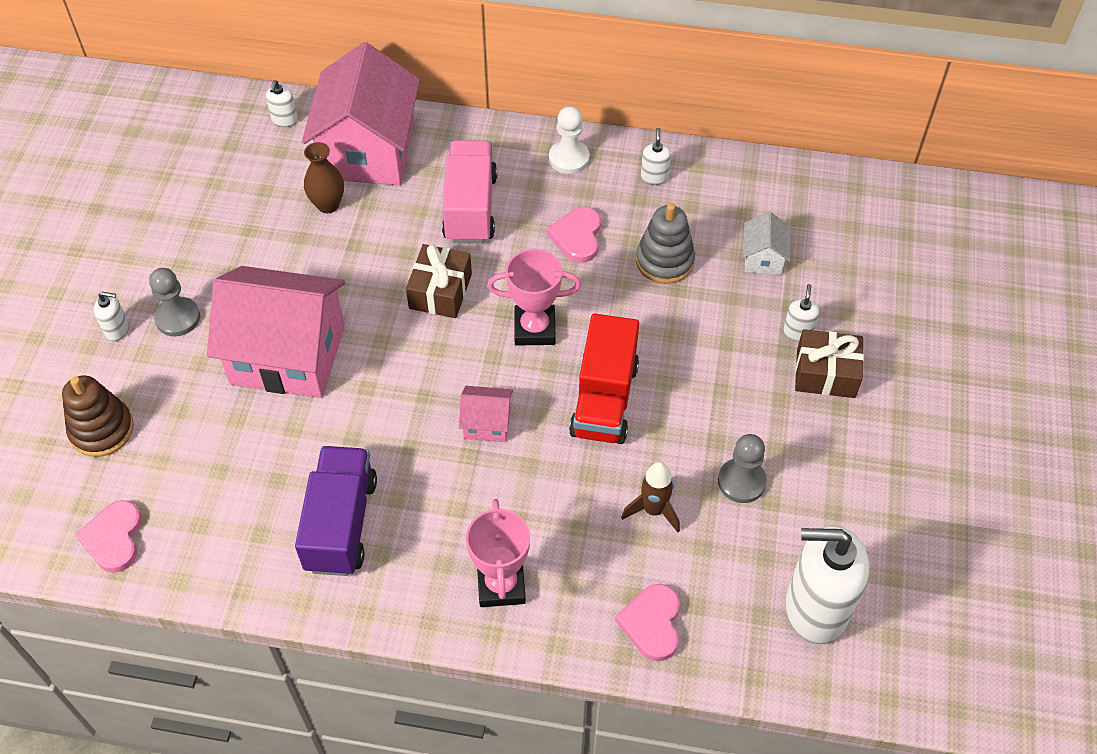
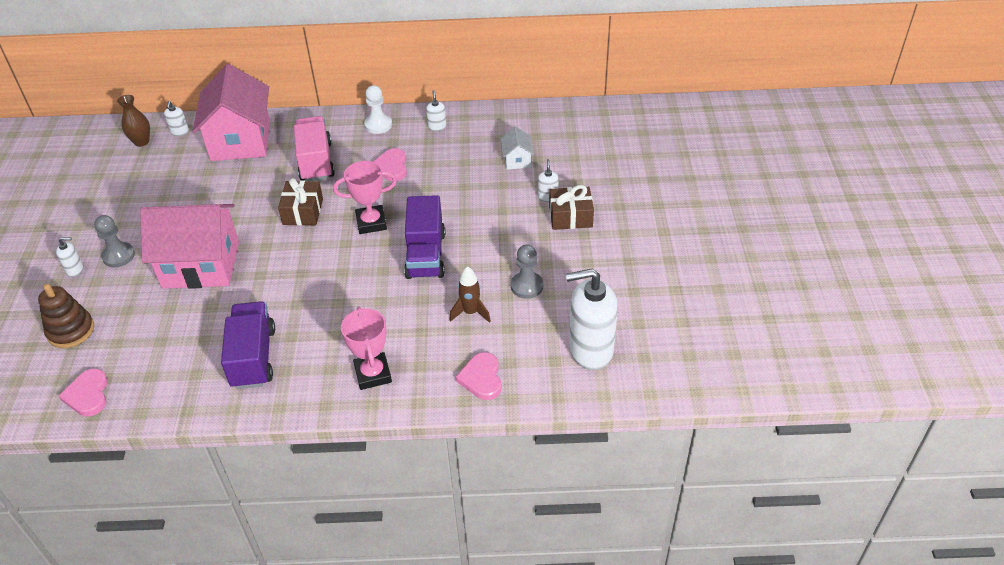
camera: 10 degrees left, 10 degrees down
(328, 205) = (217, 175): brown vase -> brown vase (141, 142)
(487, 423) = (347, 282): pink house -> none
(604, 399) = (425, 255): red truck -> purple truck
(664, 261) = (452, 171): grey stacking toy -> none

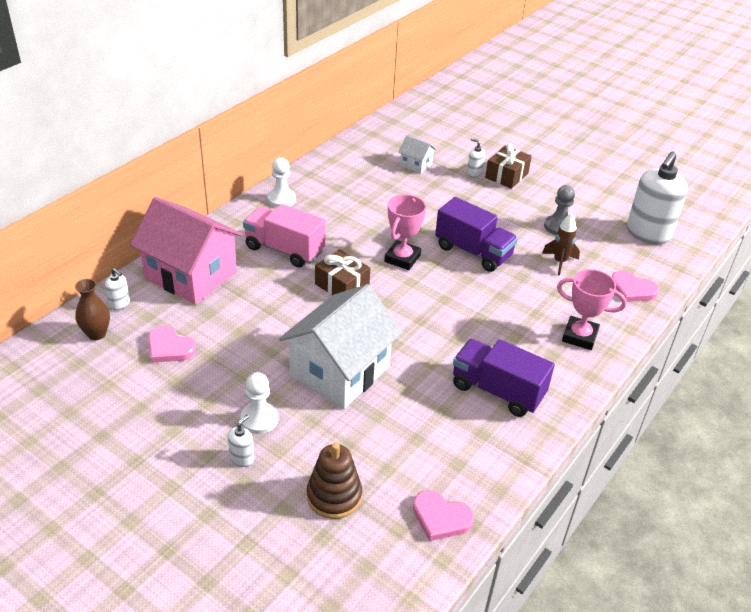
camera: 55 degrees left, 5 degrees down
(118, 256) = (259, 419): grey pawn -> white pawn
(201, 265) = (340, 371): pink house -> white house
(391, 167) = (345, 218): pink heart -> pink heart (169, 347)
(437, 127) = (326, 176): white soap dispenser -> none

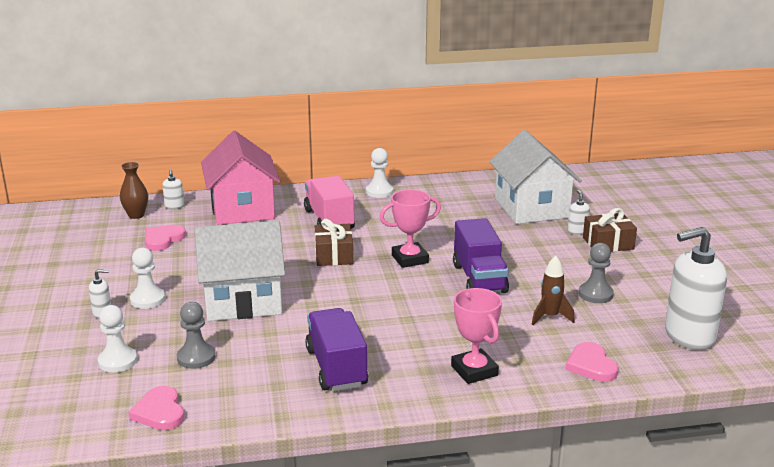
camera: 45 degrees right, 15 degrees down
(169, 347) = (163, 239): pink heart -> pink heart turned 45 degrees clockwise
(334, 496) = (117, 361): brown stacking toy -> white pawn
(389, 449) = (196, 357): none -> grey pawn
(416, 164) = (531, 208): white house -> white house, size x2.30

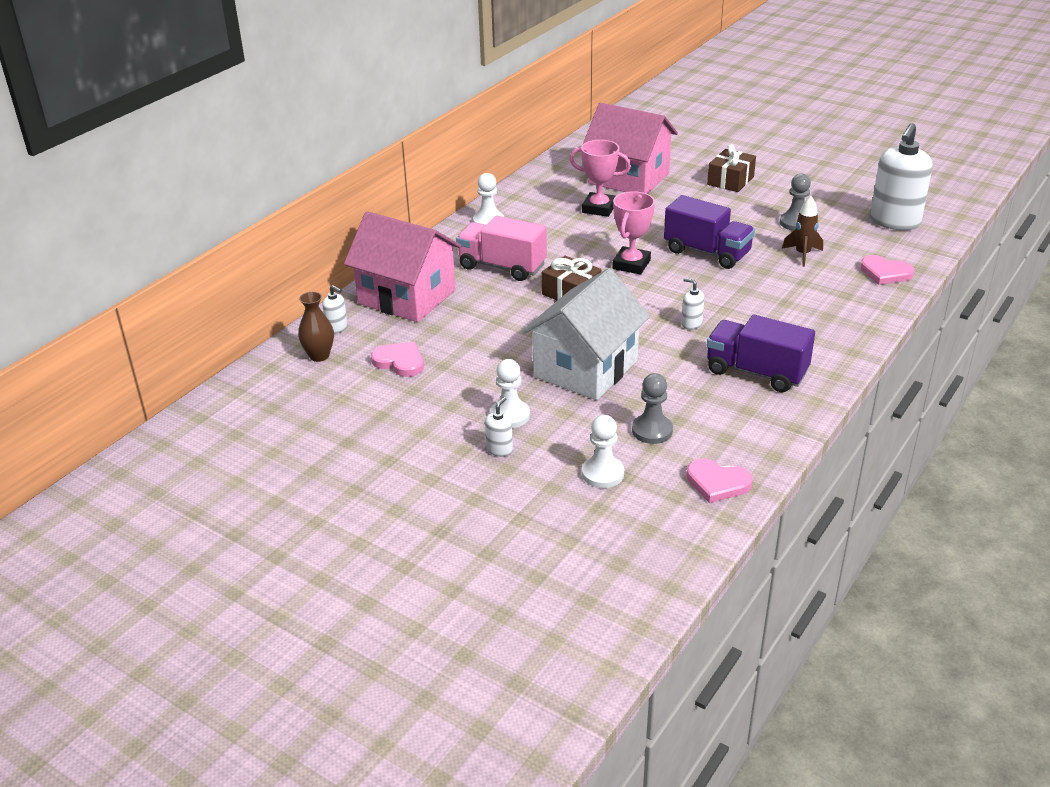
camera: 45 degrees left, 10 degrees up
(163, 239) = (400, 361): pink heart -> pink heart turned 135 degrees clockwise
(474, 370) = (835, 318): pink trophy -> pink trophy (599, 208)
(531, 208) = (629, 178): white house -> pink house
(577, 231) = (694, 181): white soap dispenser -> white soap dispenser (691, 324)

